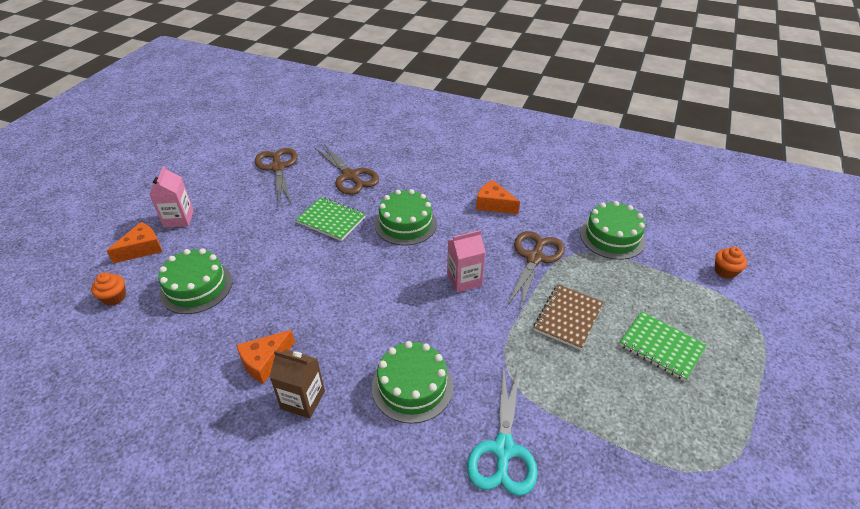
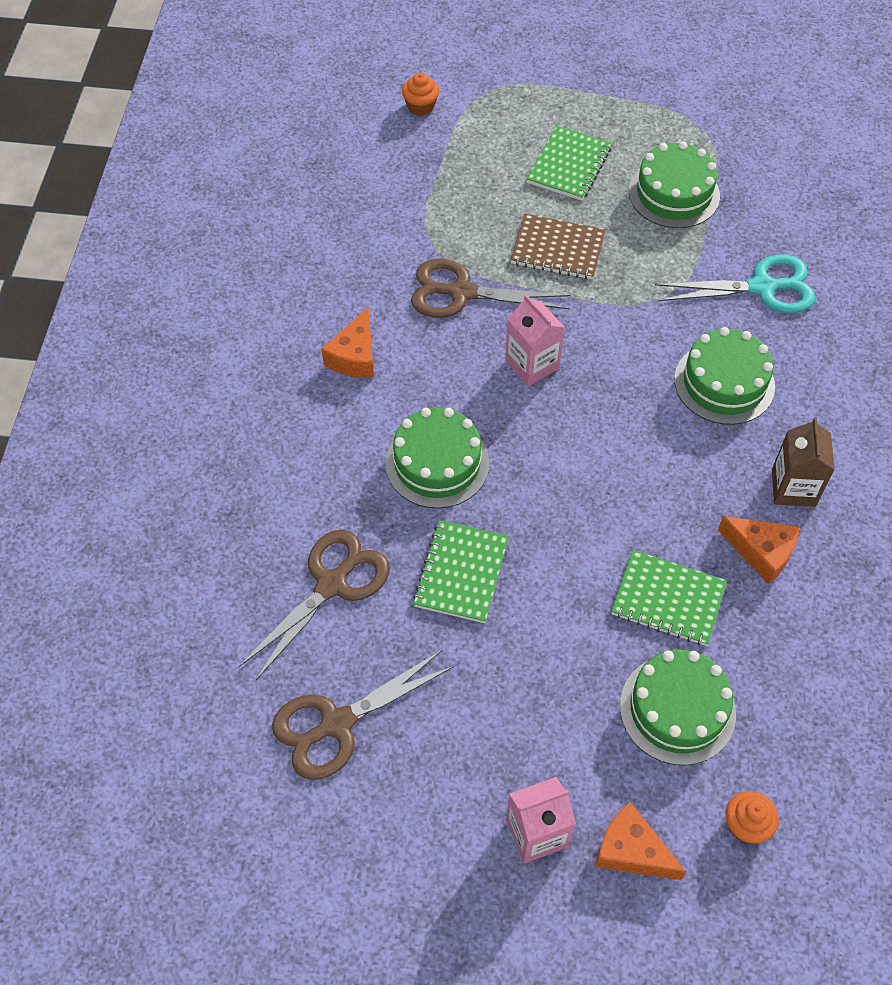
camera: 105 degrees left, 15 degrees up
(263, 302) = (668, 599): none -> green notebook
(612, 237) = (388, 213): green cake -> green cake (674, 193)

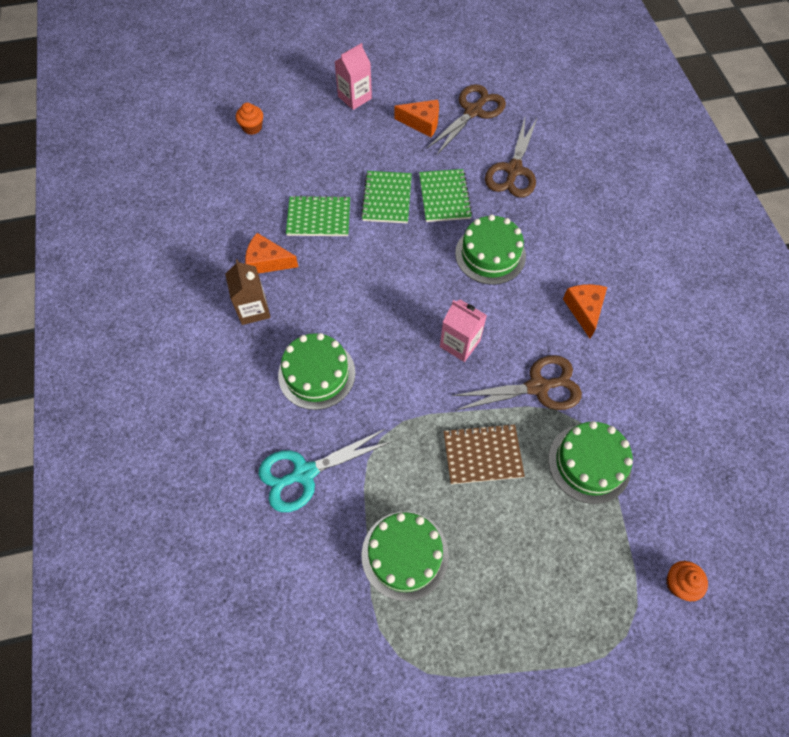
camera: 160 degrees right, 5 degrees up
(568, 165) = (510, 555): green notebook -> green notebook (387, 198)
(631, 851) = (307, 103): orange cheese -> orange cheese (422, 123)
(677, 709) = (299, 166): green cake -> green cake (589, 463)

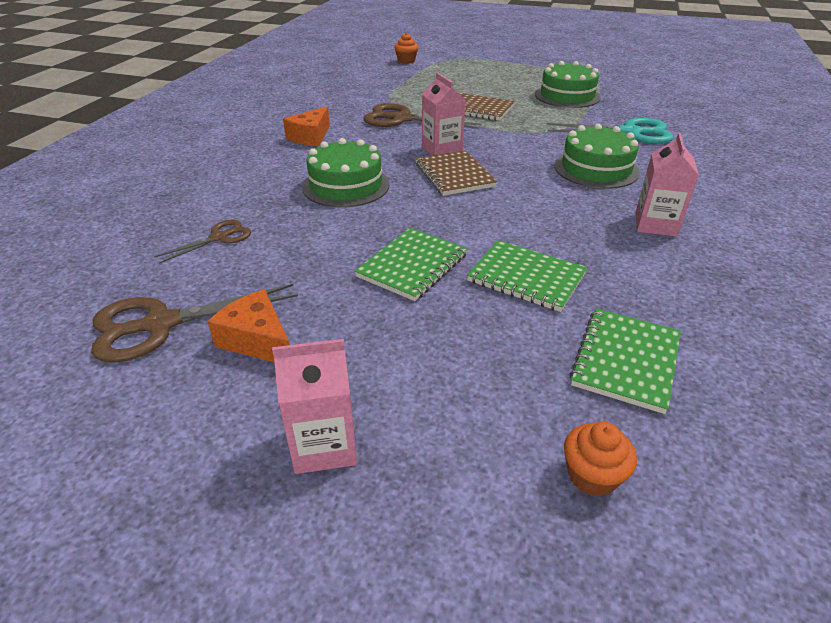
camera: 150 degrees left, 25 degrees down
(253, 309) = (655, 224): brown carton -> pink carton
(267, 261) = (623, 258): orange cheese -> none
(424, 307) = (454, 175): none -> brown notebook
(444, 197) = (336, 242): green notebook -> green notebook (626, 361)
(513, 170) = (219, 237): brown scissors -> brown scissors, size x0.57
(589, 463) = (406, 92): green cake -> none

